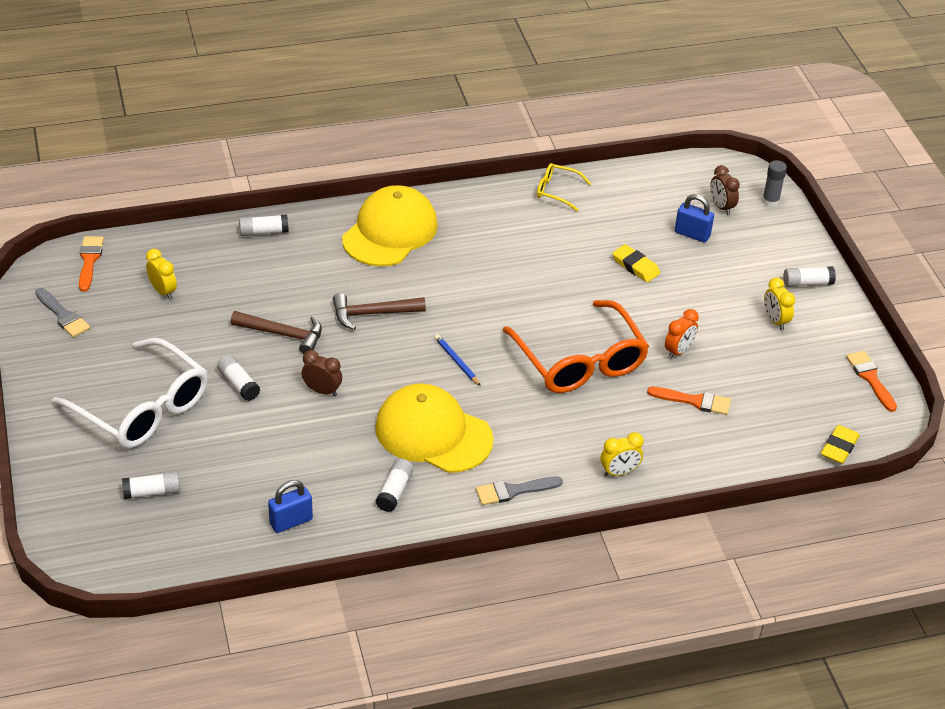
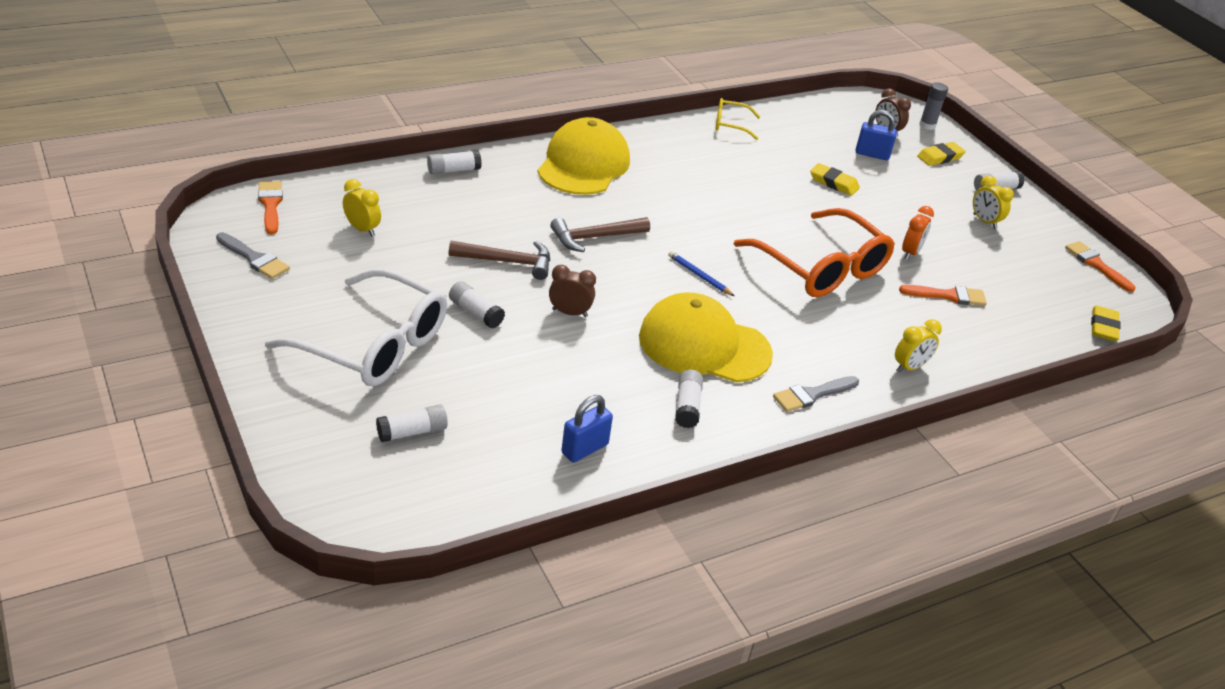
camera: 15 degrees left, 5 degrees down
(765, 241) = (940, 157): none -> yellow eraser

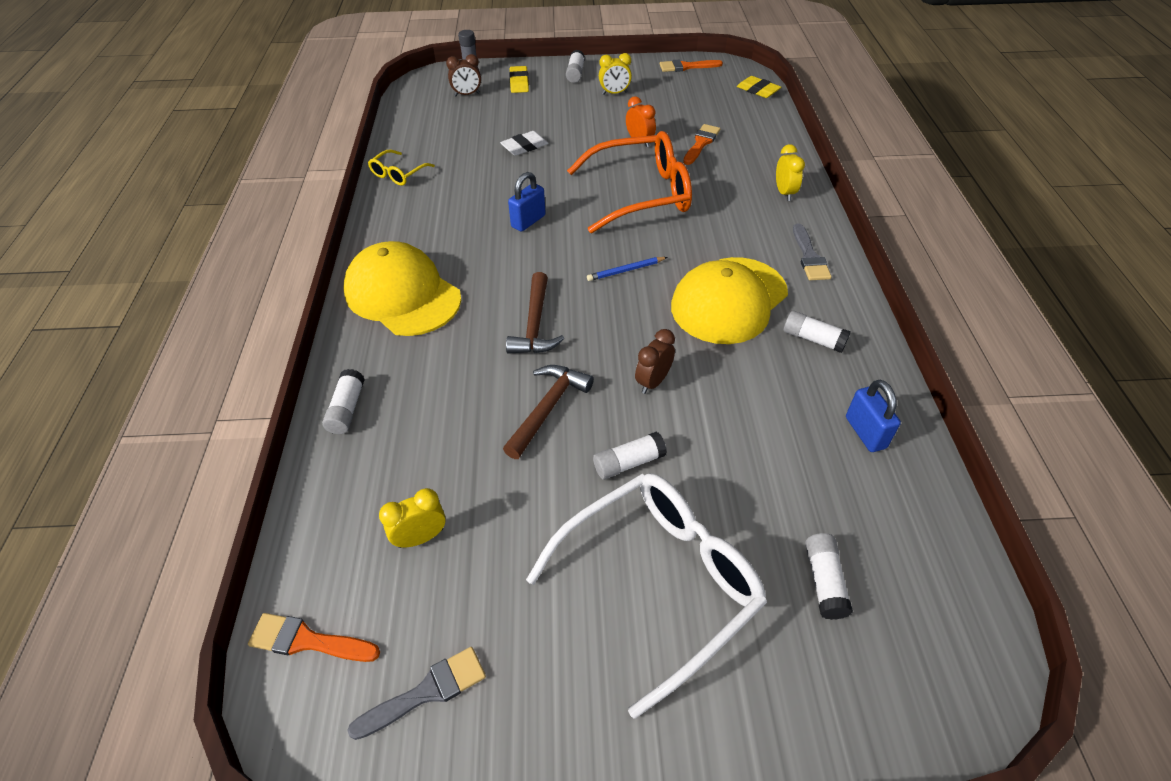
camera: 60 degrees left, 10 degrees up
(833, 183) = (524, 146): yellow eraser -> white eraser
(872, 154) = (495, 113): blue padlock -> blue padlock (528, 221)

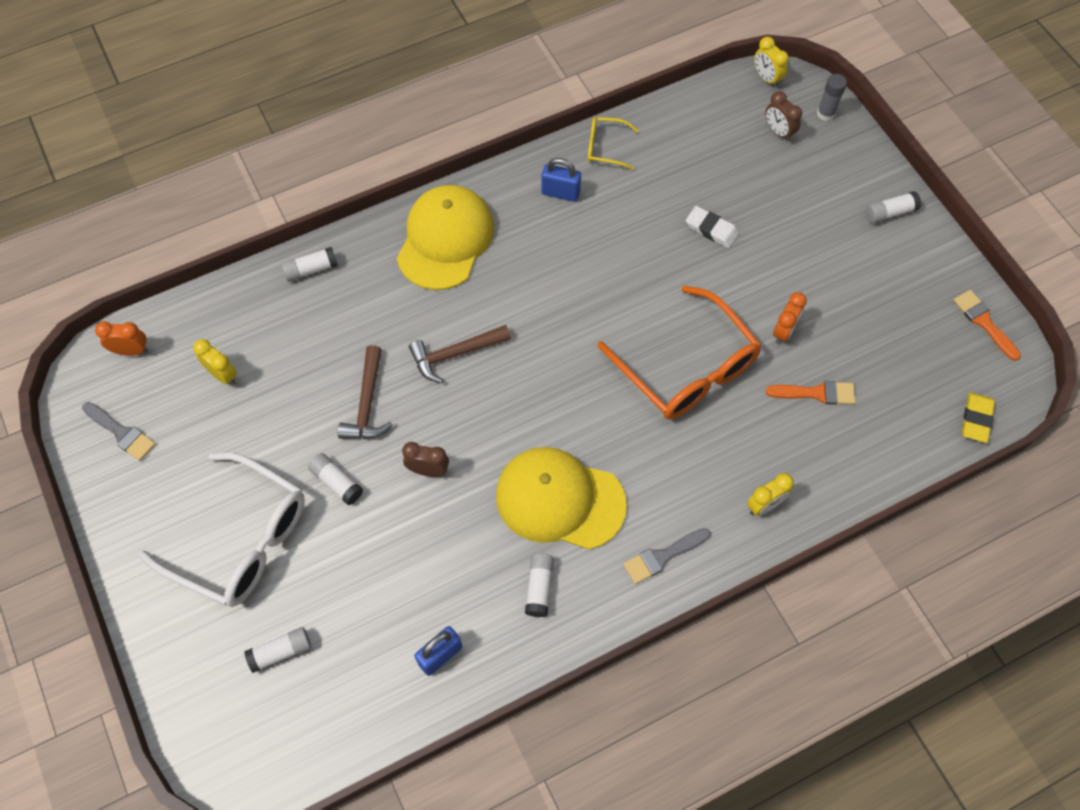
camera: 65 degrees right, 15 degrees up
(307, 640) = (131, 351): orange brush -> orange clock
(519, 82) = (834, 167): yellow eraser -> none
(528, 221) = (590, 287): blue padlock -> blue padlock (560, 193)
(548, 408) = (367, 403): brown hammer -> brown hammer turned 90 degrees clockwise
(614, 93) = (870, 269): yellow clock -> yellow clock (766, 78)
(625, 270) = (559, 398): blue pencil -> none

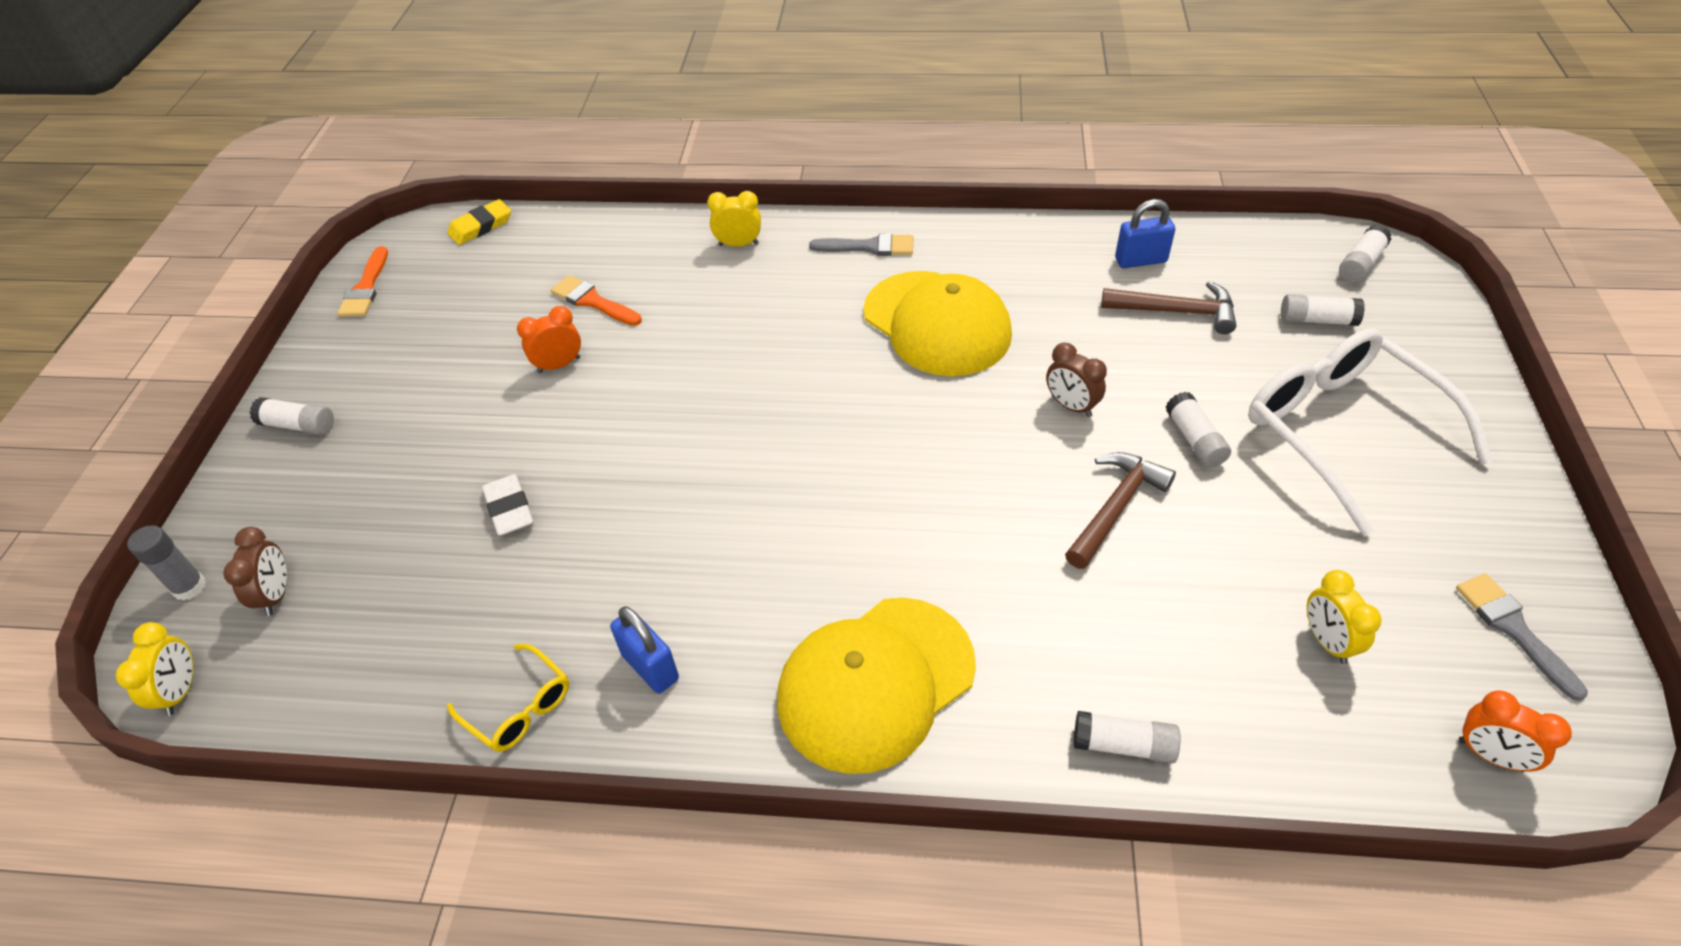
camera: 145 degrees left, 15 degrees down
(455, 354) = (962, 514): brown hammer -> brown hammer (1176, 311)
(539, 587) = (1008, 269): white glue stick -> white glue stick (1360, 264)
(687, 368) = (697, 377): orange glasses -> none

